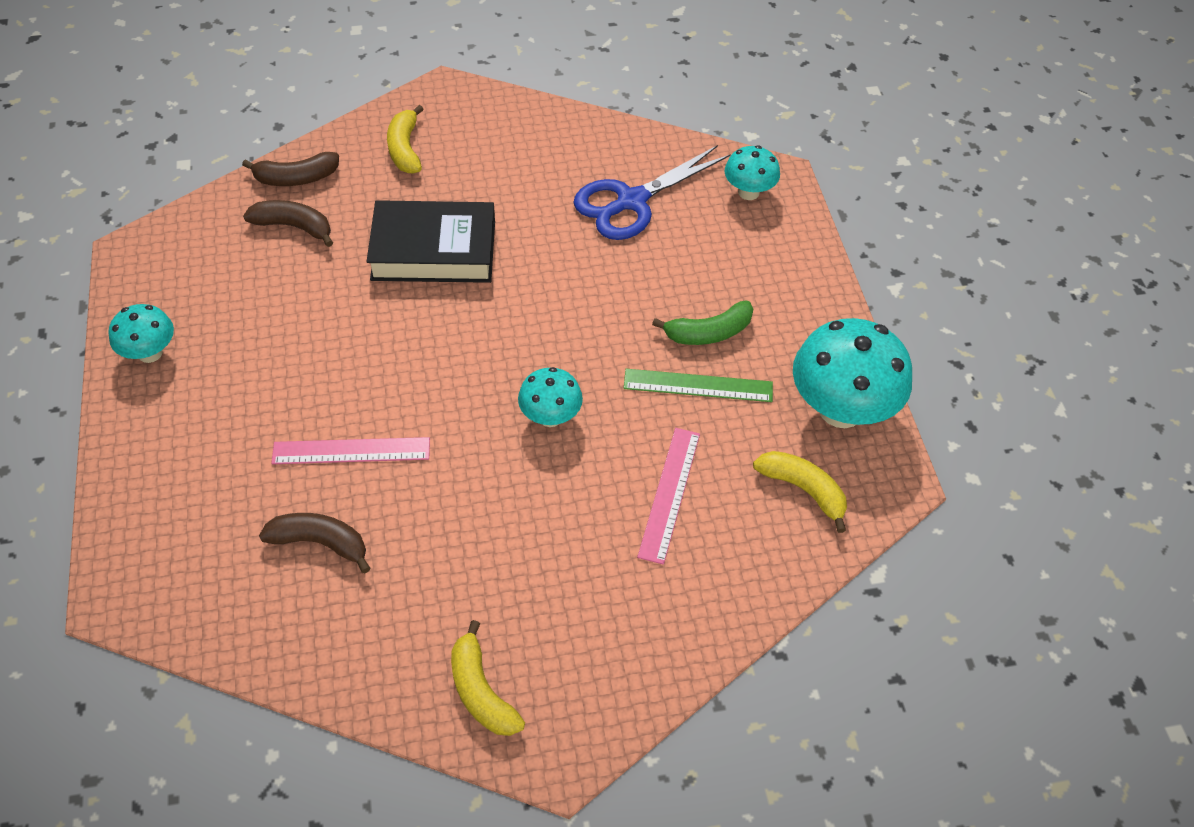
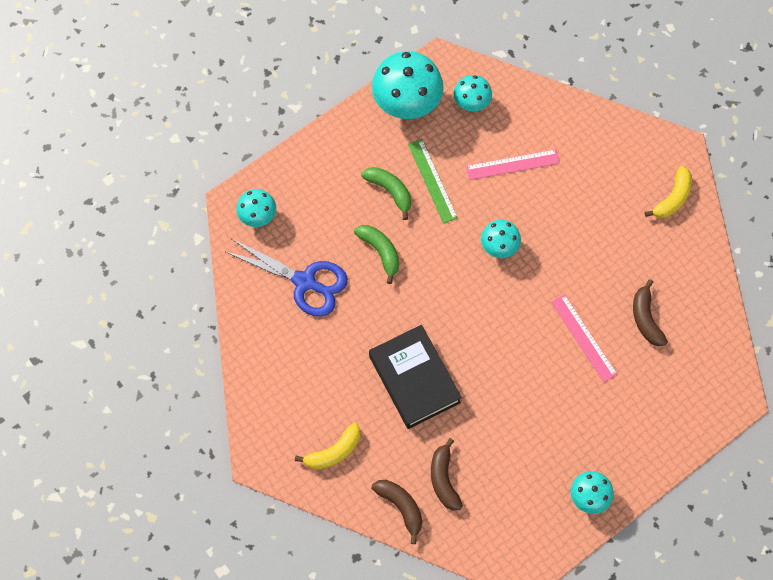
camera: 115 degrees left, 15 degrees up
(626, 287) = (380, 252): none -> green banana
(803, 490) = (471, 103): yellow banana -> turquoise mushroom

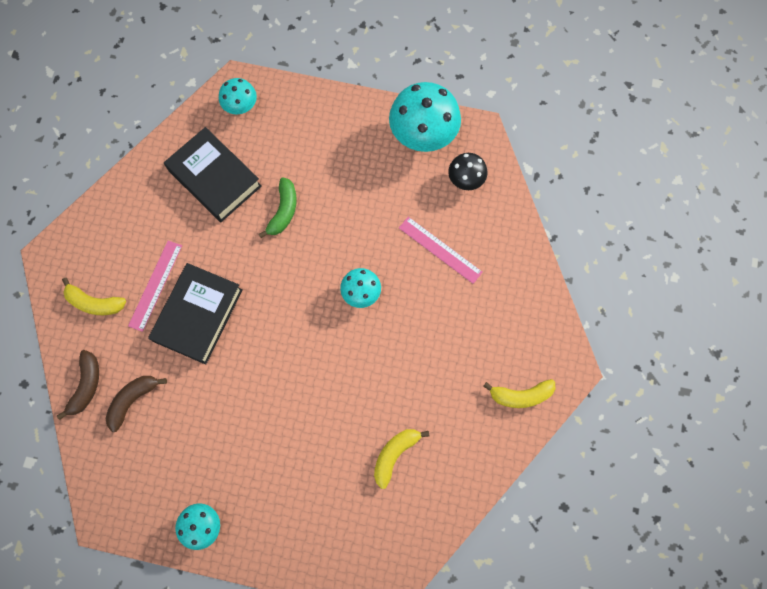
camera: 50 degrees right, 5 degrees up
(305, 282) = (215, 178): blue scissors -> black book
(390, 191) = (339, 179): green banana -> none
(432, 181) = (374, 202): green ruler -> none
(471, 103) = (465, 180): turquoise mushroom -> black mushroom
(583, 338) = (337, 417): pink ruler -> pink ruler (155, 285)
(645, 318) = (394, 454): brown banana -> yellow banana

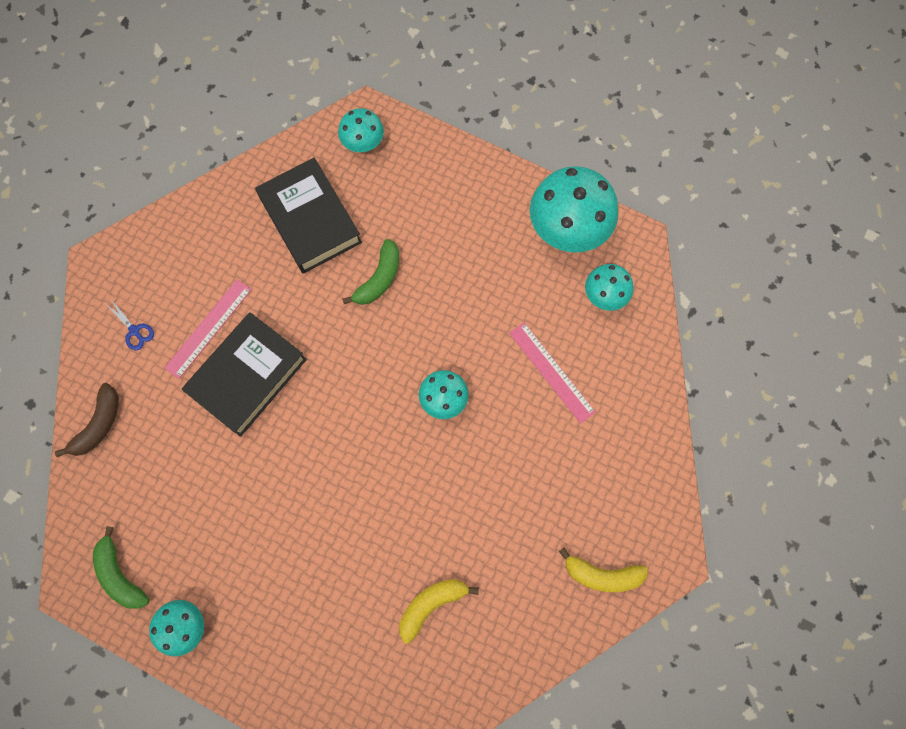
camera: 15 degrees right, 0 degrees up
(95, 303) = (134, 331): yellow banana -> blue scissors
(133, 400) = (146, 456): brown banana -> none
(138, 499) = (120, 575): none -> green banana
(465, 180) = (604, 295): black mushroom -> turquoise mushroom

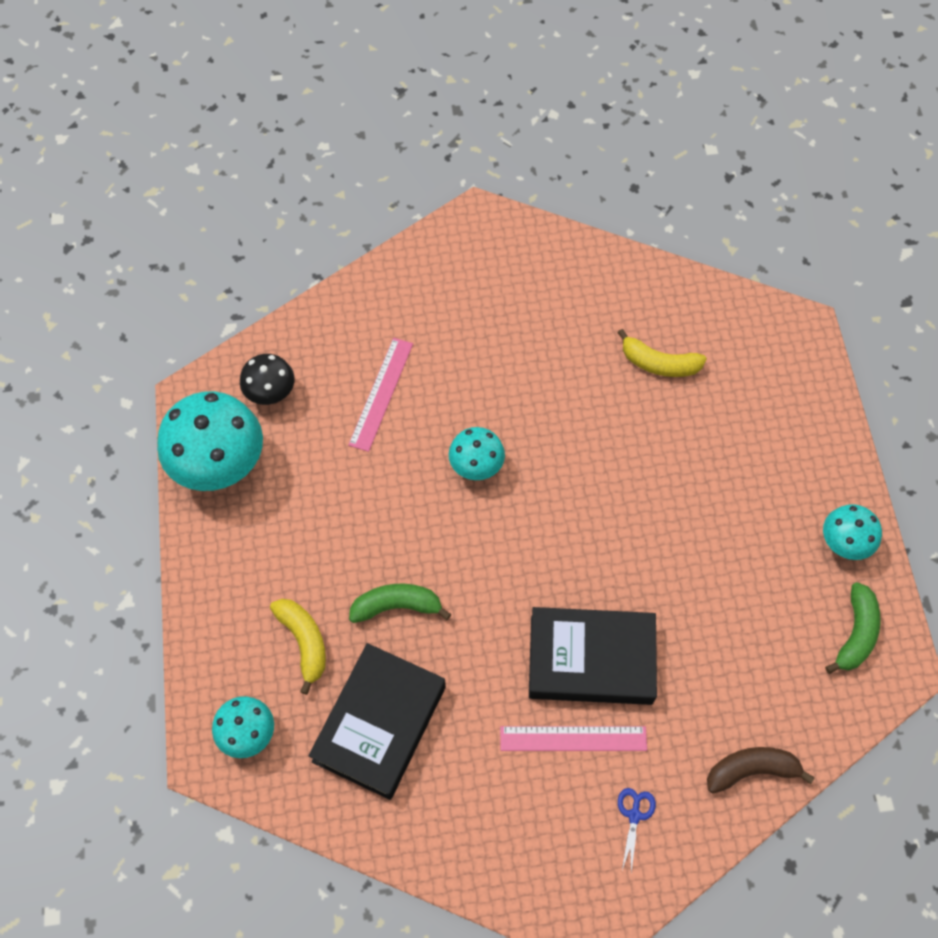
camera: 125 degrees left, 10 degrees down
(602, 575) = (531, 257): yellow banana -> yellow banana (304, 642)
(604, 295) = (271, 393): turquoise mushroom -> black mushroom

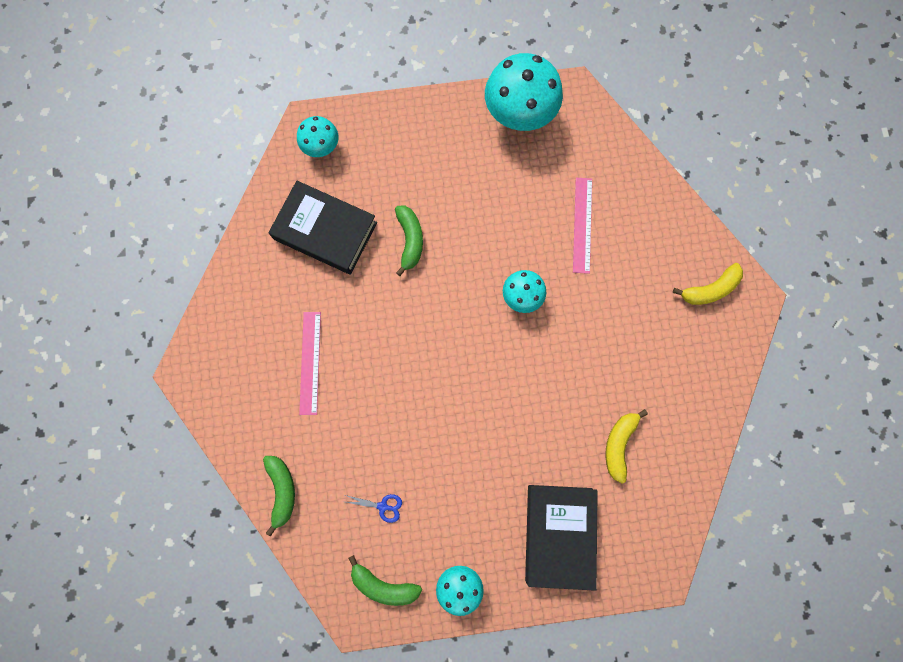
camera: 90 degrees right, 15 degrees up
(271, 393) = (579, 145): black mushroom -> none
(304, 642) = (384, 179): yellow banana -> yellow banana (709, 289)
(381, 393) = (582, 225): pink ruler -> pink ruler turned 75 degrees clockwise
(591, 659) = (367, 377): black book -> black book (559, 534)
(634, 815) = (255, 403): blue scissors -> blue scissors (383, 506)
(751, 770) = (282, 490): brown banana -> green banana

